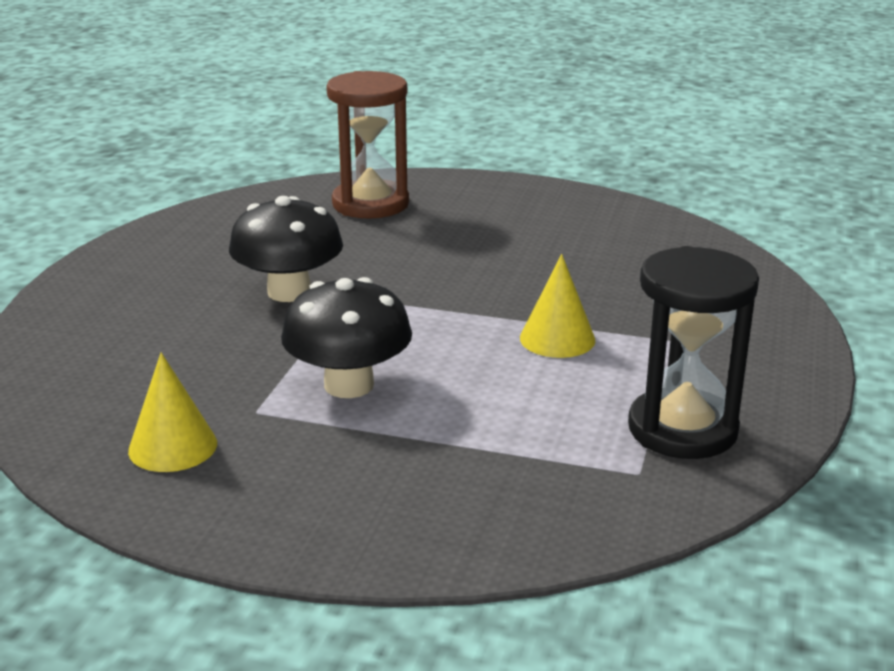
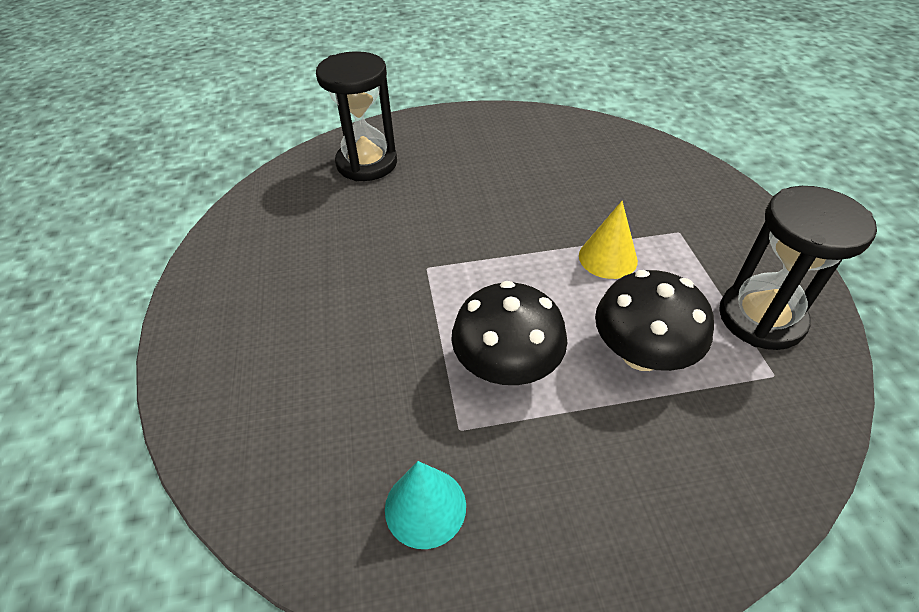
camera: 25 degrees left, 20 degrees up
(173, 446) = (425, 507): yellow cone -> turquoise cone
(289, 292) = (378, 278): black mushroom -> black mushroom (641, 354)
(370, 204) = (367, 163): brown hourglass -> black hourglass

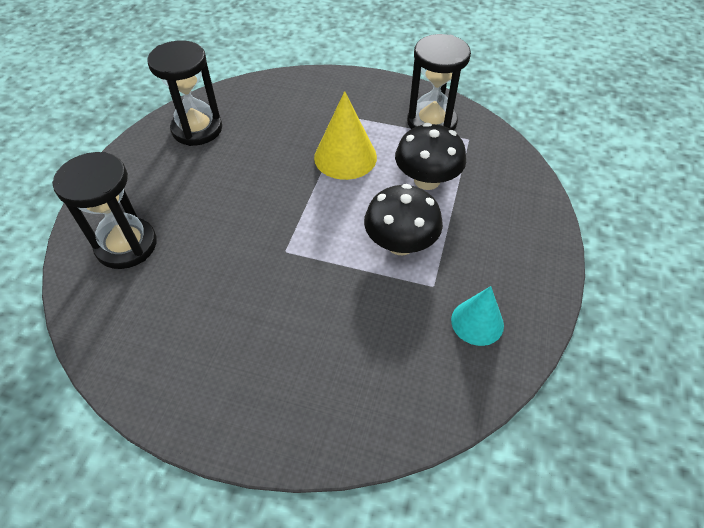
camera: 65 degrees left, 5 degrees up
(542, 136) = (197, 129): none -> black hourglass
(608, 258) = (345, 157): yellow cone -> yellow cone, size x1.52

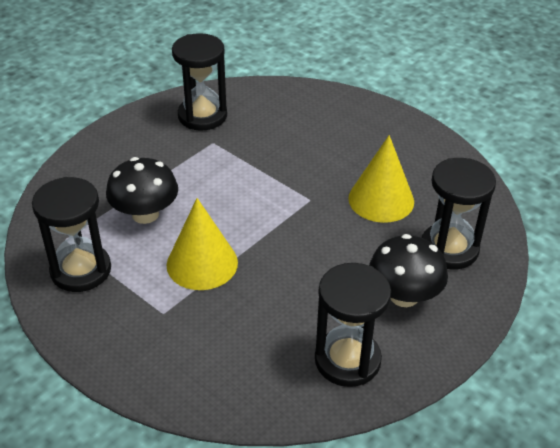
camera: 155 degrees left, 10 degrees down
(209, 278) = (381, 199): none -> yellow cone
(400, 244) = (213, 174): black mushroom -> black mushroom (404, 296)
(477, 322) = (202, 116): turquoise cone -> black hourglass

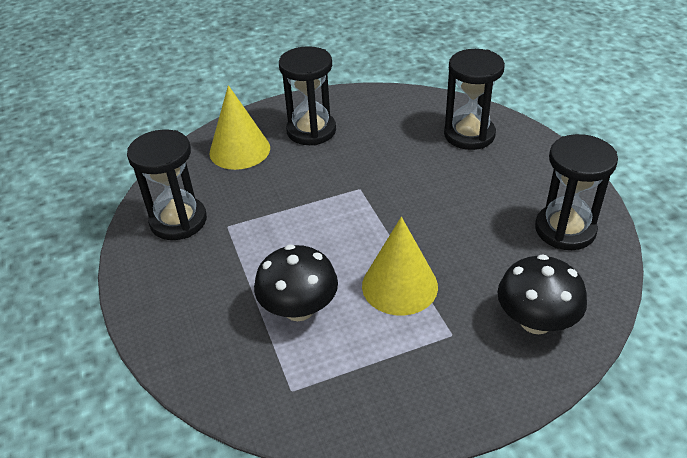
camera: 60 degrees left, 0 degrees up
(81, 270) = (352, 387): black hourglass -> black hourglass (311, 131)
(381, 199) = (389, 149): yellow cone -> yellow cone (239, 150)
(404, 296) = (508, 175): black mushroom -> black mushroom (536, 321)

